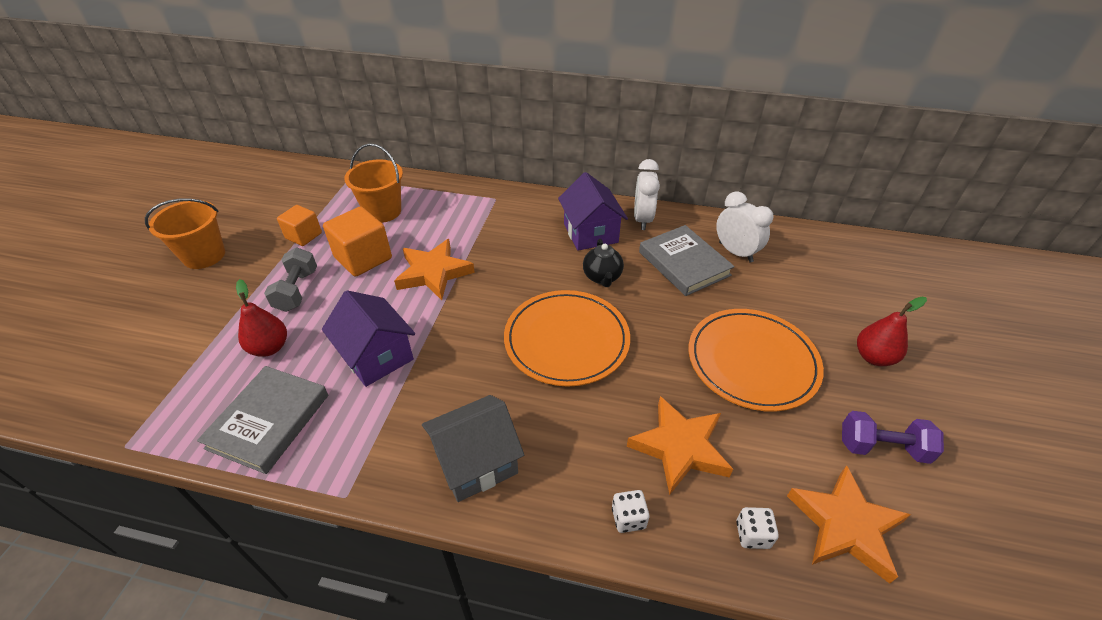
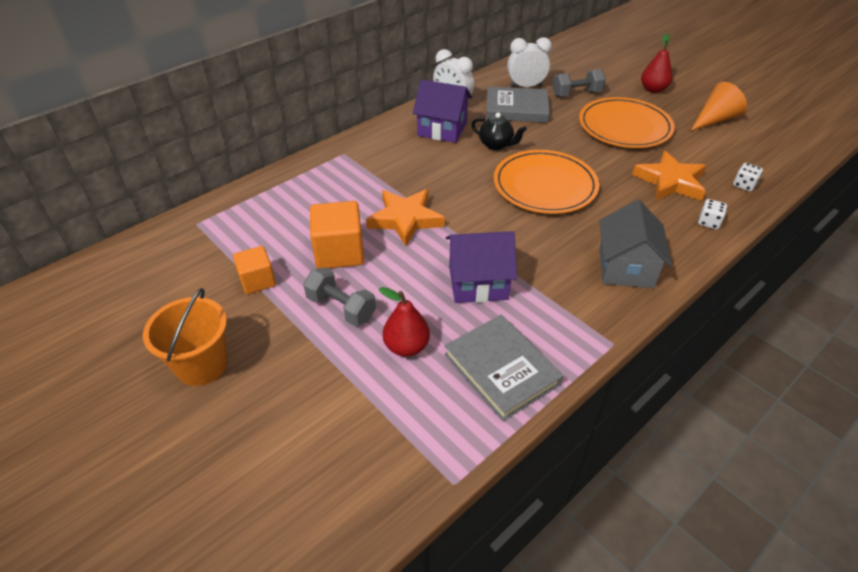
camera: 55 degrees left, 0 degrees up
(383, 211) = (282, 219): orange bucket -> none
(771, 295) = (576, 94): none -> grey dumbbell
(845, 526) = (755, 155): orange star -> none
(882, 447) = (714, 119): purple dumbbell -> orange cone

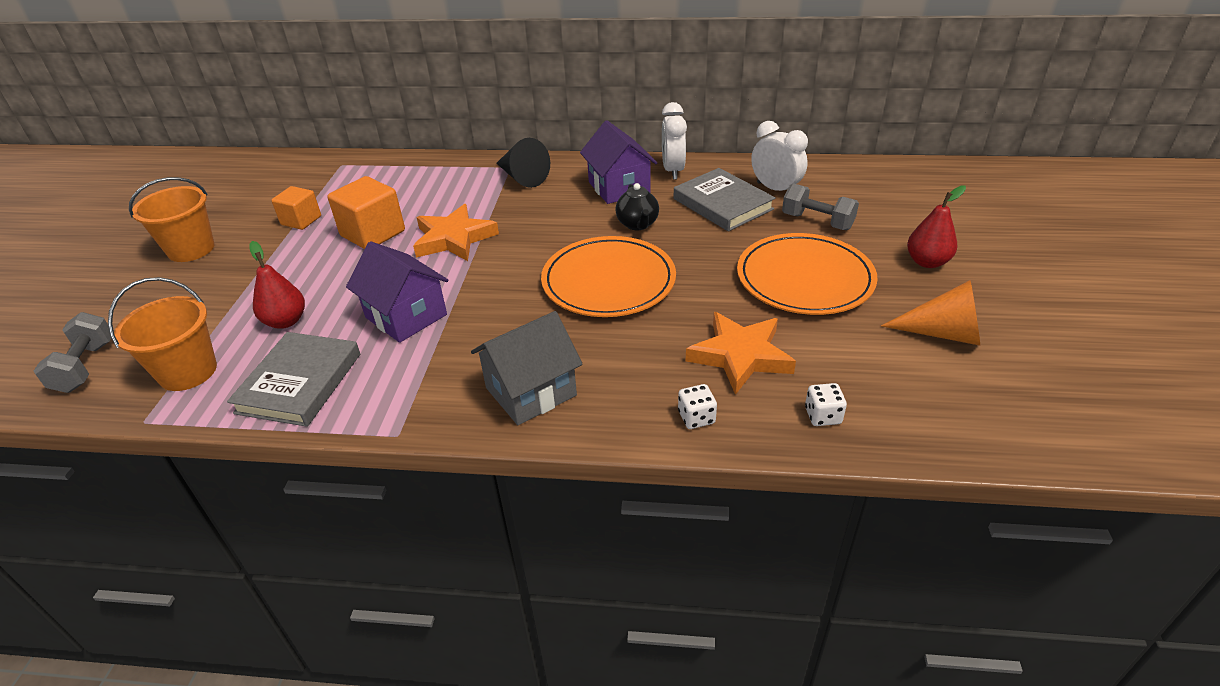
camera: 50 degrees right, 5 degrees down
(341, 308) = (304, 269): grey dumbbell -> grey dumbbell (85, 367)
(367, 155) = (522, 177): none -> black cone
(411, 431) = (188, 372): none -> orange bucket

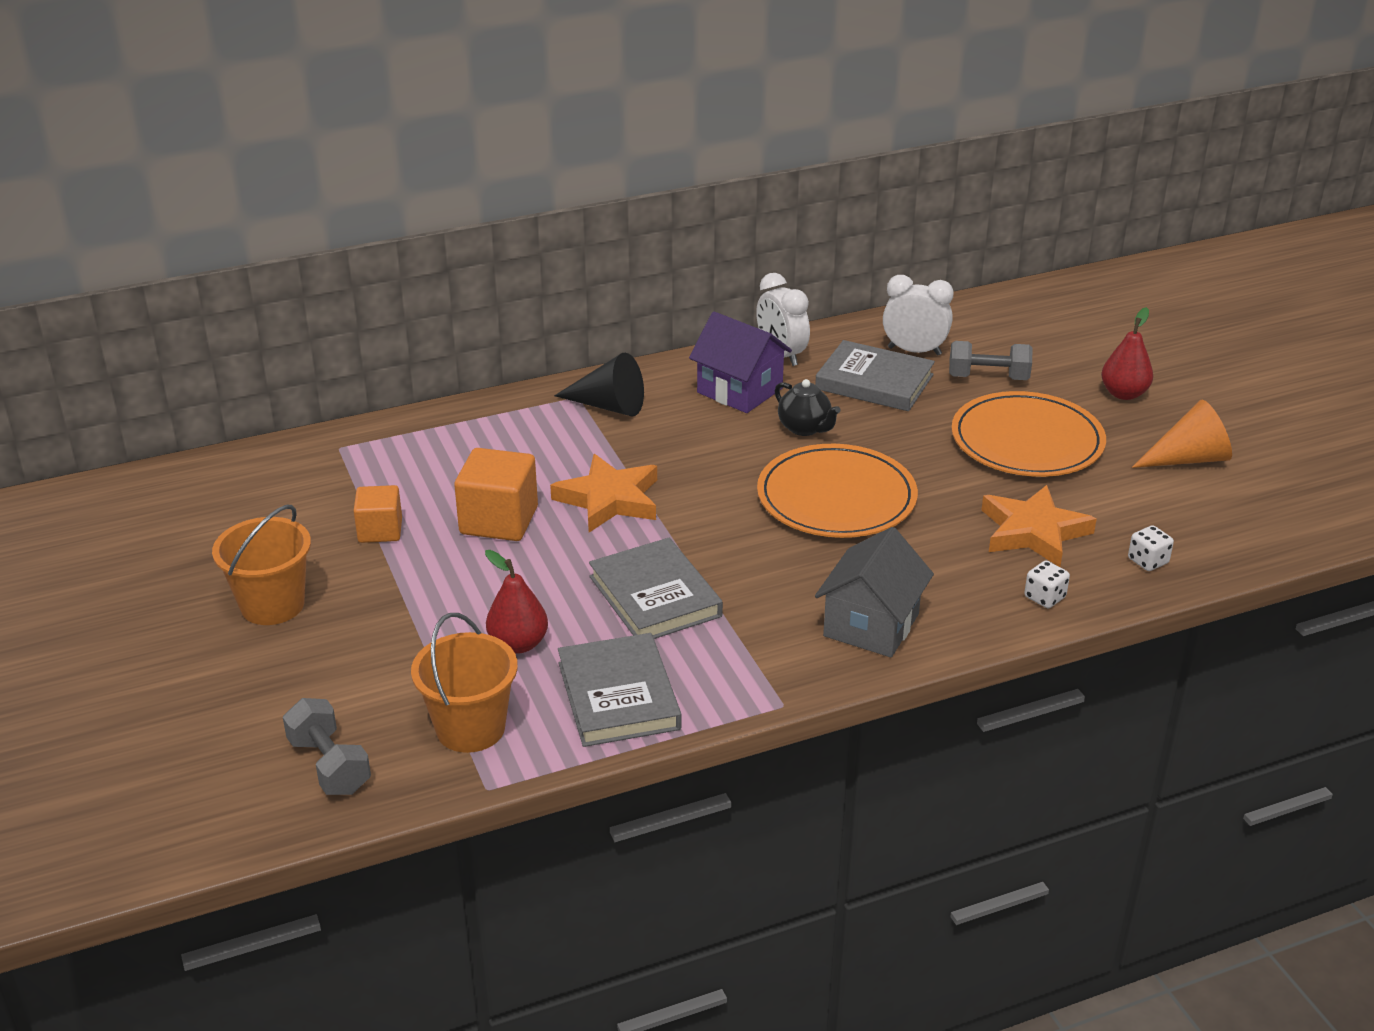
camera: 30 degrees left, 5 degrees down
(406, 316) = (655, 596): purple house -> grey book

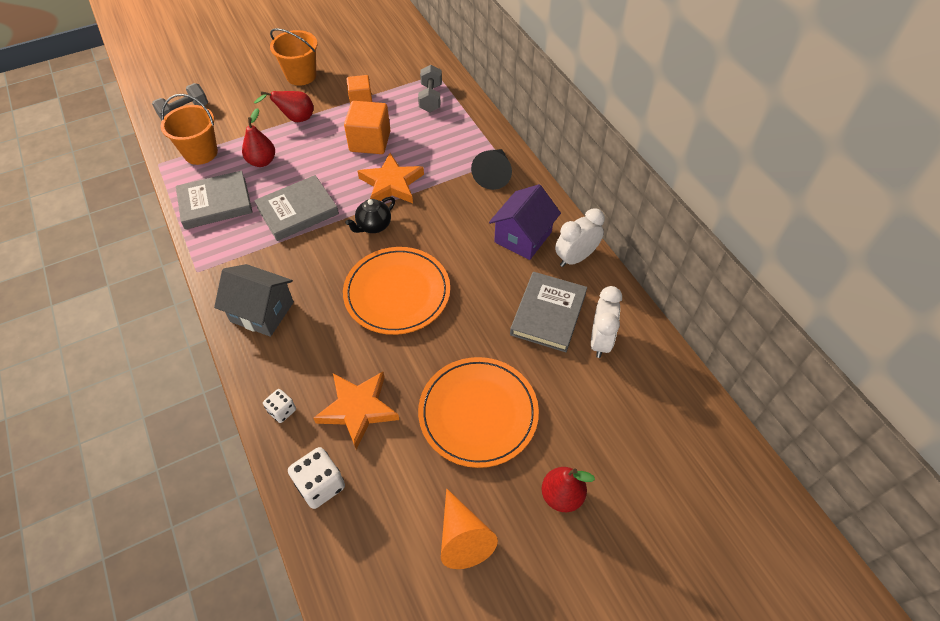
camera: 85 degrees right, 20 degrees up
(407, 608) = (295, 119): none -> red pear
(805, 428) = (479, 274): black teapot -> black teapot (373, 226)
(988, 377) = (569, 391): grey dumbbell -> grey dumbbell (430, 98)
(1148, 561) = (320, 485): white dice -> white dice, size x1.67

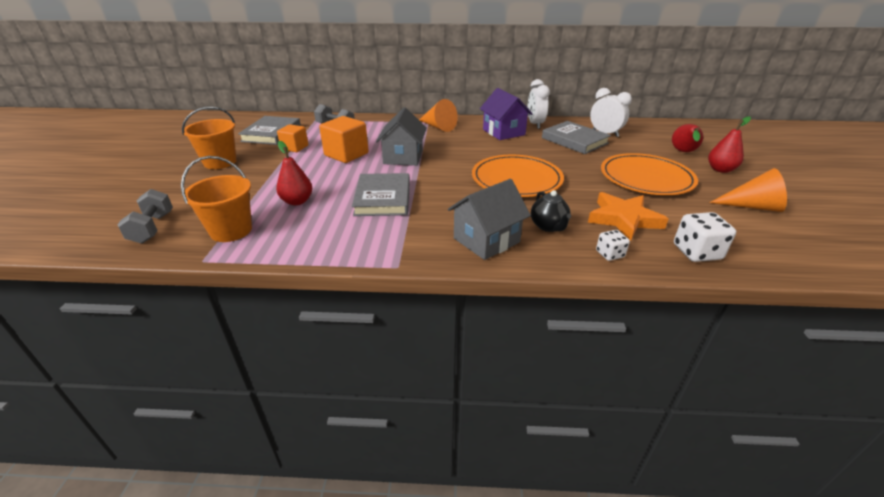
camera: 60 degrees left, 20 degrees down
(215, 203) = (316, 236): grey book -> grey book (271, 133)
(295, 119) = (269, 176): red pear -> red pear (683, 152)
(373, 226) = (439, 173): black teapot -> black teapot (548, 226)
(391, 184) = (403, 157): orange star -> grey house
(494, 174) = (438, 127): black cone -> orange cone

